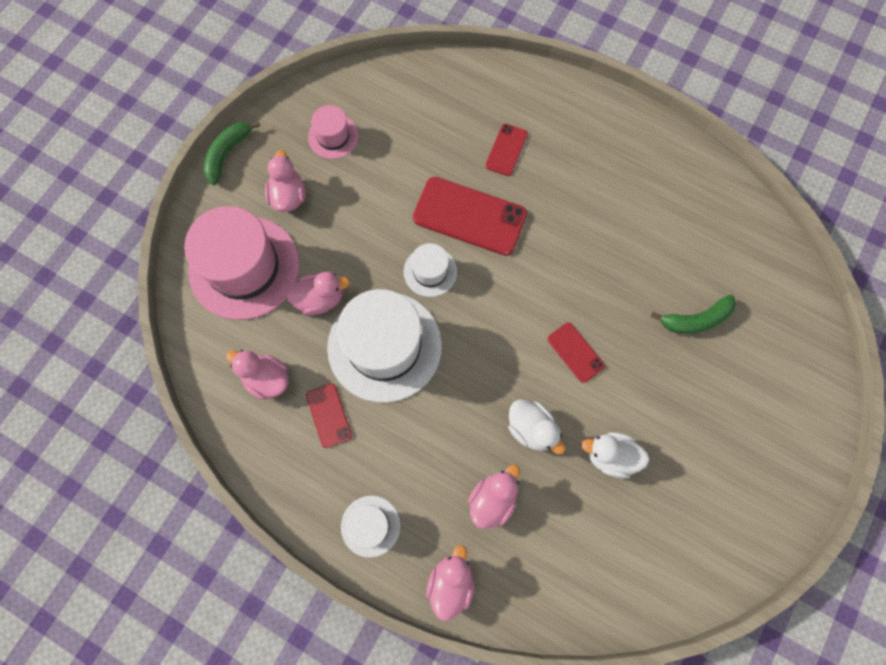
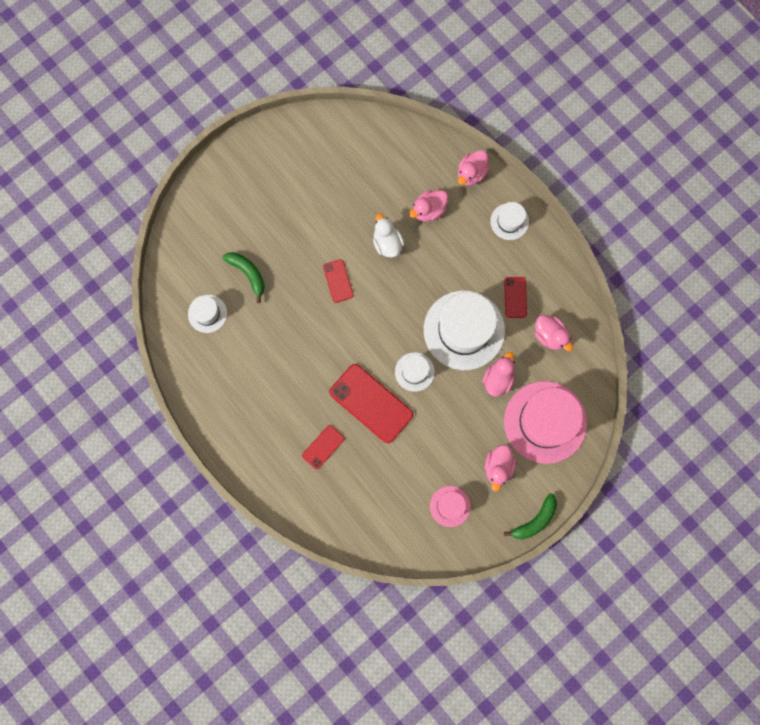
camera: 160 degrees left, 5 degrees up
(320, 299) = (498, 379): pink duck -> pink duck turned 105 degrees clockwise
(610, 456) = (344, 210): white duck -> none
(695, 320) = (248, 274): green banana -> green banana turned 45 degrees clockwise
(719, 252) = (207, 313): none -> white hat

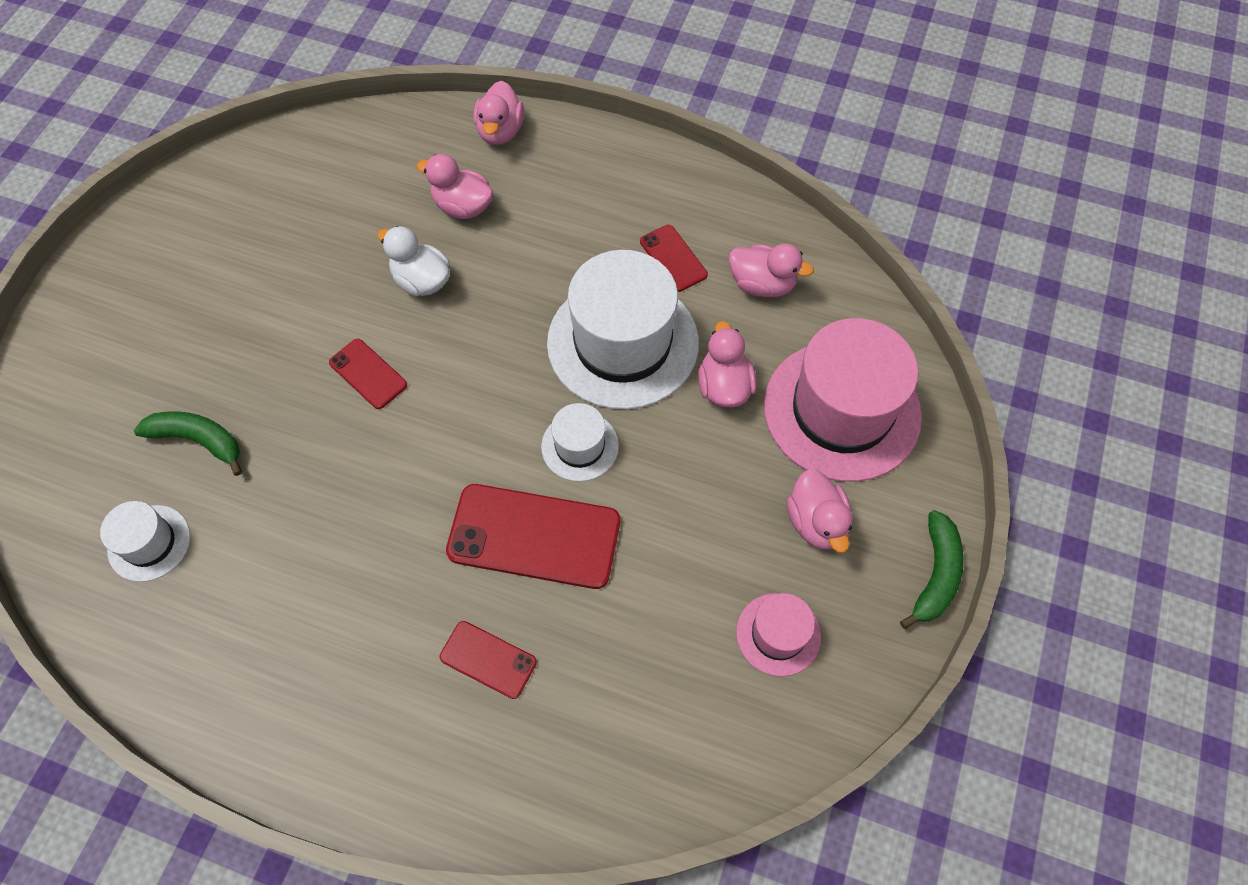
camera: 30 degrees left, 15 degrees down
(323, 447) = (488, 659): red phone -> red phone turned 75 degrees counterclockwise
(428, 210) = (463, 206): pink duck -> pink duck turned 90 degrees clockwise
(509, 221) = (597, 165): white hat -> none

